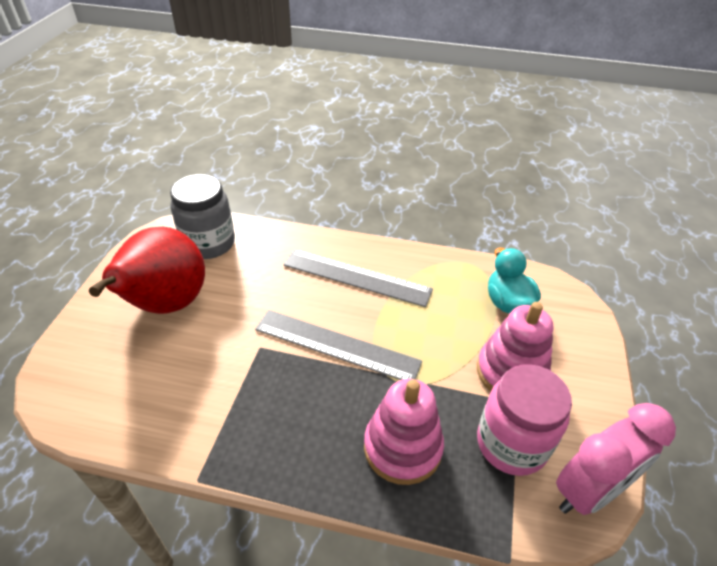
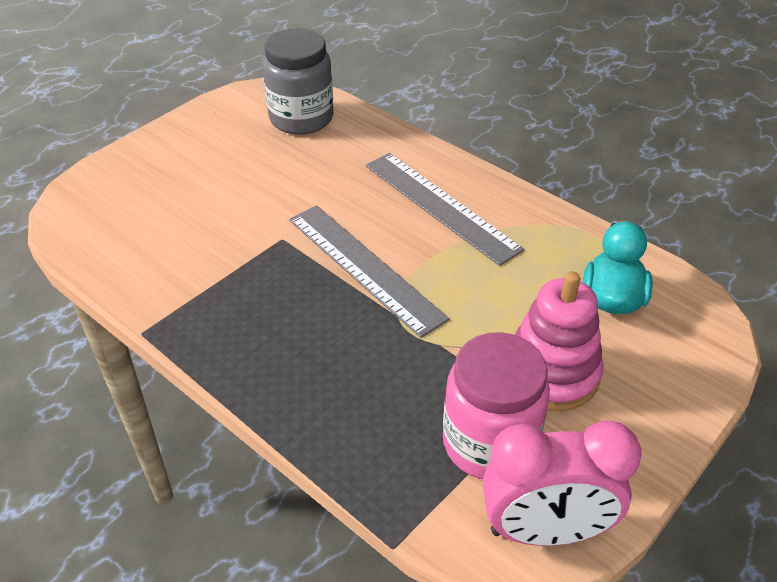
camera: 30 degrees right, 0 degrees up
(166, 305) = (217, 165): red pear -> none
(402, 447) = (361, 392): pink stacking toy -> none

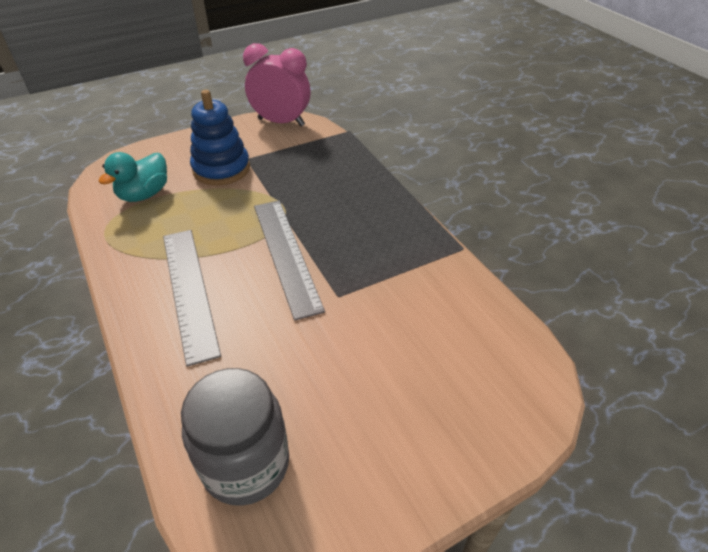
camera: 160 degrees left, 0 degrees up
(489, 443) = (280, 151): pink jar -> none
(551, 373) = (221, 169): pink stacking toy -> blue stacking toy

